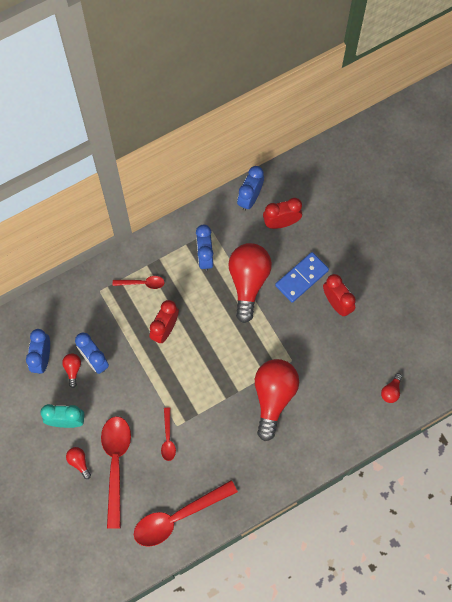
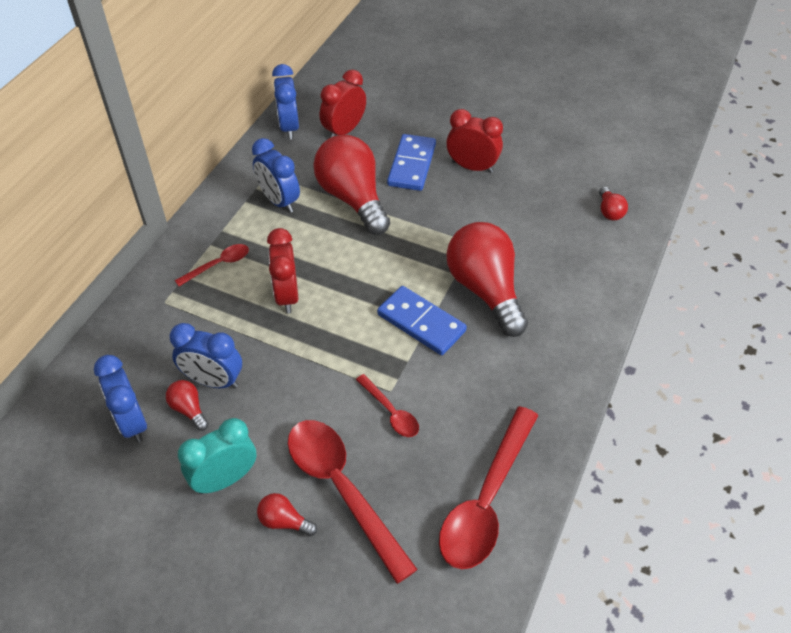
camera: 35 degrees left, 20 degrees down
(222, 395) = (421, 323): none -> blue domino

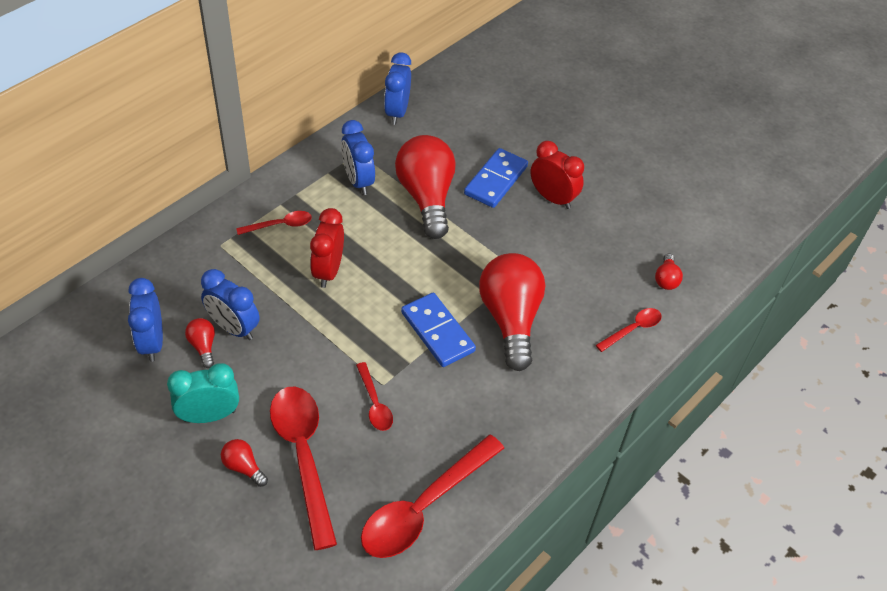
camera: 15 degrees right, 0 degrees up
(344, 131) = (447, 129): red clock -> none
(602, 265) = (633, 329): none -> red spoon

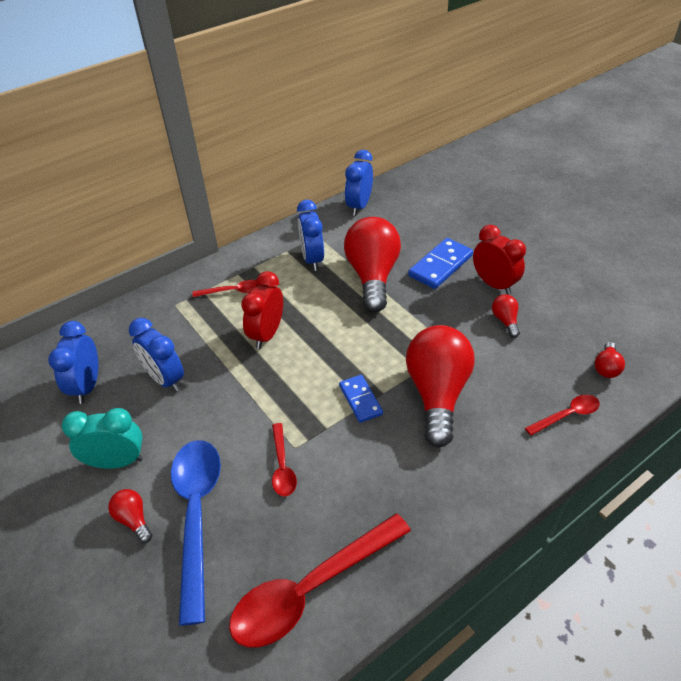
camera: 15 degrees right, 5 degrees down
(203, 346) = (132, 394): red light bulb -> red light bulb (505, 321)
(303, 456) = (197, 514): red spoon -> blue spoon
(437, 332) = (360, 400): blue domino -> blue domino, size x0.65

